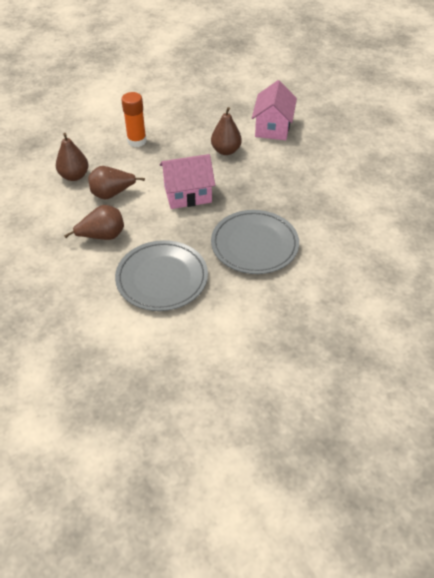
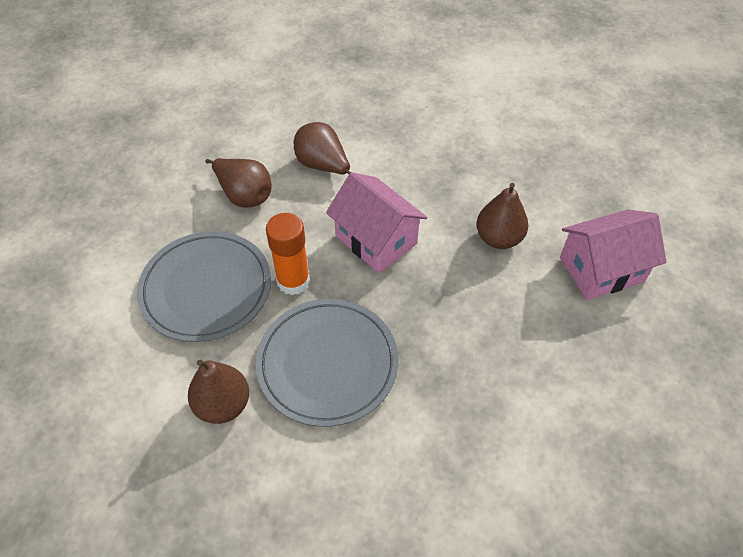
camera: 60 degrees right, 5 degrees up
(74, 176) = (329, 117): brown pear -> brown pear (223, 404)
(137, 141) = (438, 138): orange glue stick -> orange glue stick (293, 281)

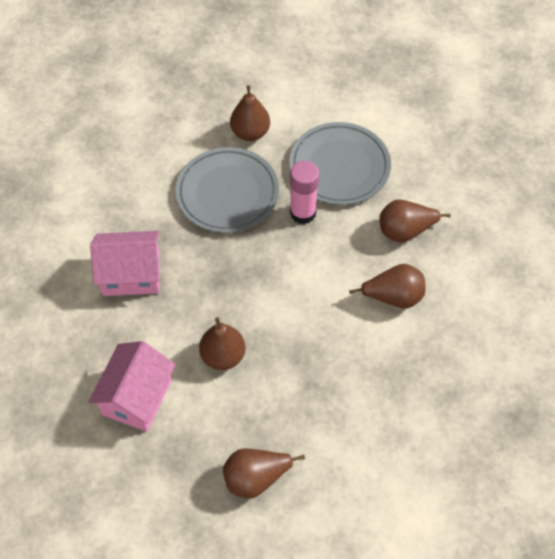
camera: 130 degrees right, 5 degrees up
(293, 281) = (303, 213): orange glue stick -> pink glue stick
(376, 240) = (293, 280): pink house -> pink house (131, 274)
(561, 154) = (256, 478): none -> brown pear

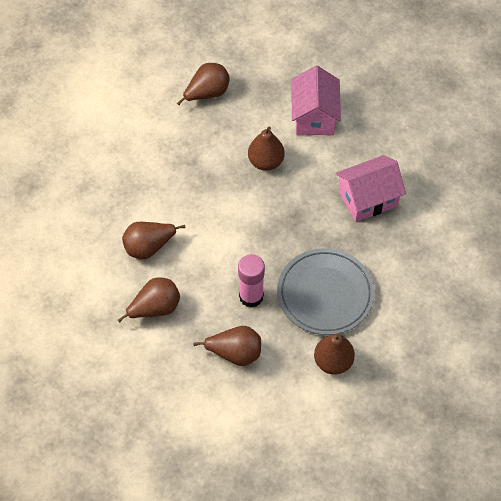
camera: 160 degrees right, 0 degrees up
(339, 166) = (235, 353): grey plate -> brown pear

